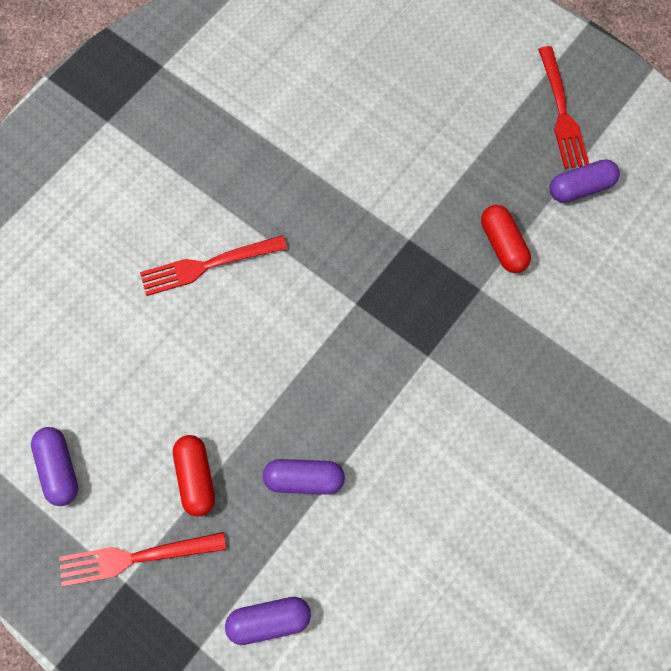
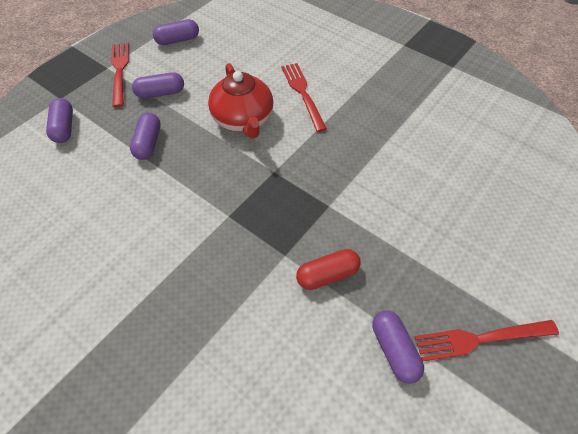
camera: 90 degrees right, 15 degrees down
(196, 477) = (160, 93): red capsule -> purple capsule
(259, 347) = (243, 120): none -> red teapot

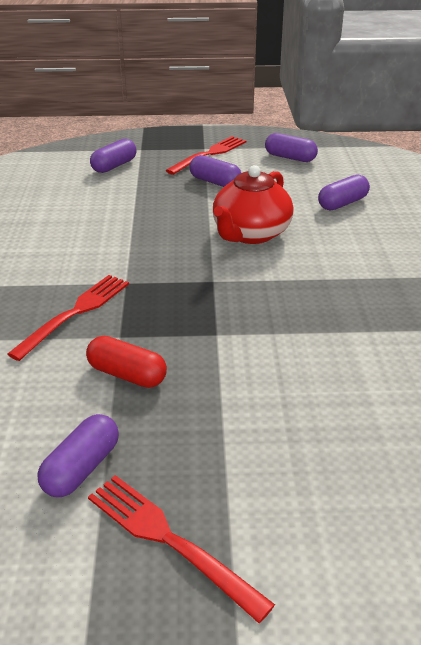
camera: 50 degrees right, 20 degrees down
(148, 143) = (151, 205): purple capsule -> purple capsule (342, 203)
(302, 93) = (341, 247): red fork -> red fork (75, 313)

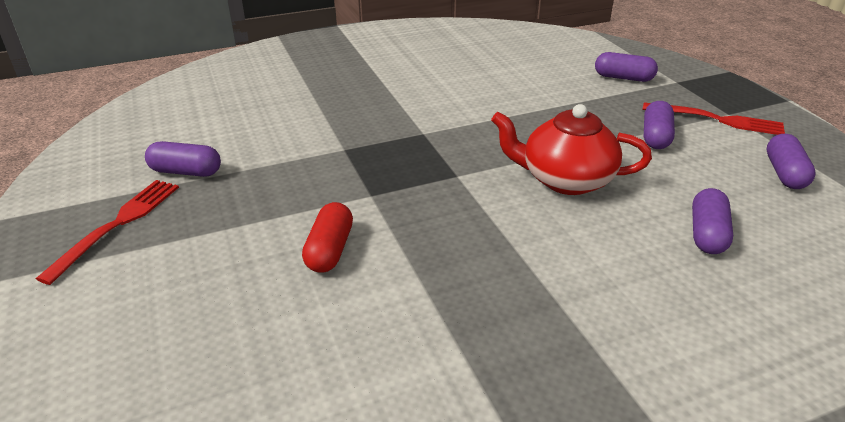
camera: 70 degrees right, 0 degrees up
(75, 313) = (366, 122): red fork -> none
(127, 374) = (295, 164): red capsule -> red capsule (330, 250)
(342, 203) = (707, 234): purple capsule -> purple capsule turned 75 degrees clockwise

